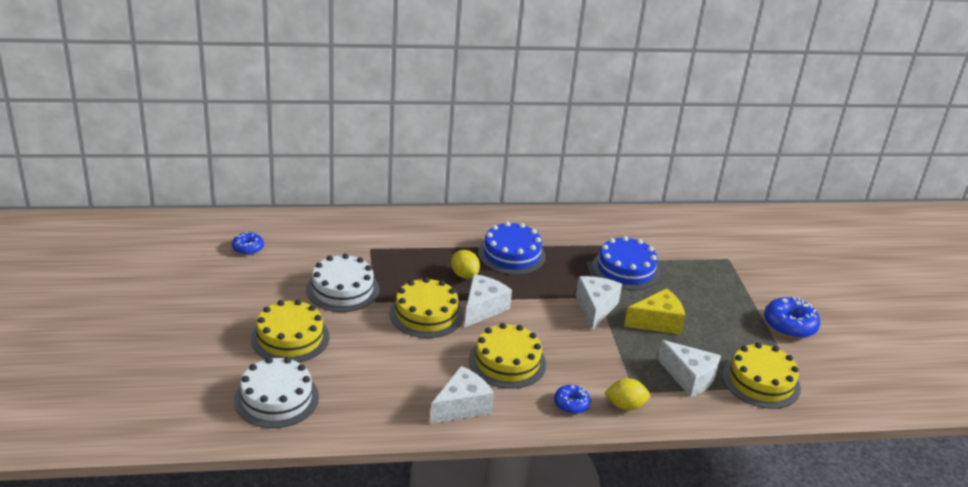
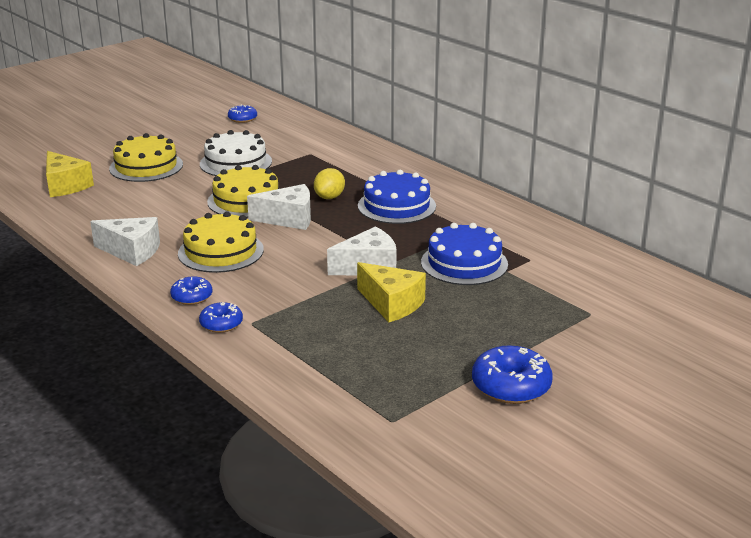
camera: 60 degrees right, 5 degrees down
(276, 398) = (65, 186): white cake -> yellow cheese
(625, 405) = (221, 324): yellow lemon -> blue donut
(689, 377) = (314, 346): white cheese -> none
(761, 381) = (365, 392): yellow cake -> none

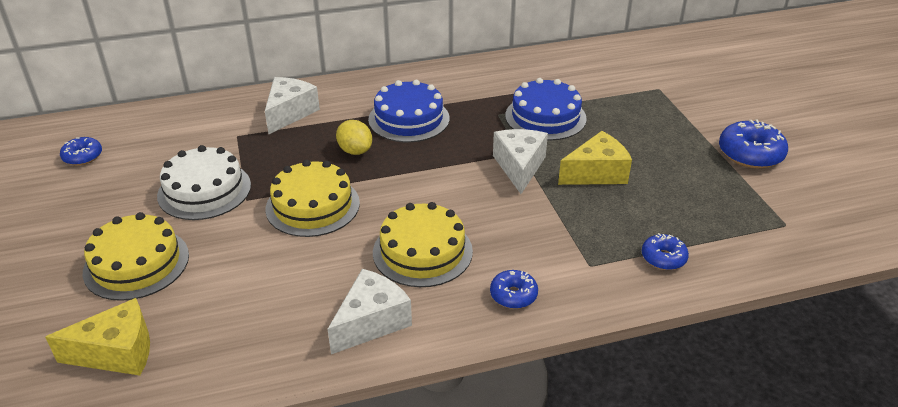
camera: 65 degrees left, 10 degrees up
(221, 324) = (582, 286): blue donut -> blue donut (663, 258)
(288, 219) = (383, 188): white cheese -> white cheese (289, 113)

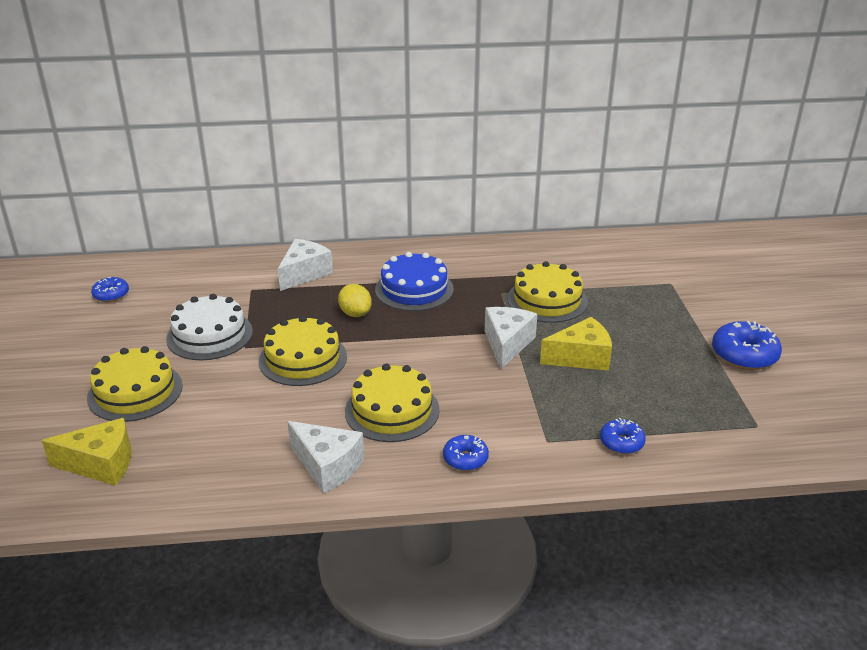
camera: 10 degrees right, 5 degrees down
(371, 322) = (327, 466): white cheese -> white cheese turned 75 degrees clockwise
(545, 117) = (547, 300): blue cake -> yellow cake

